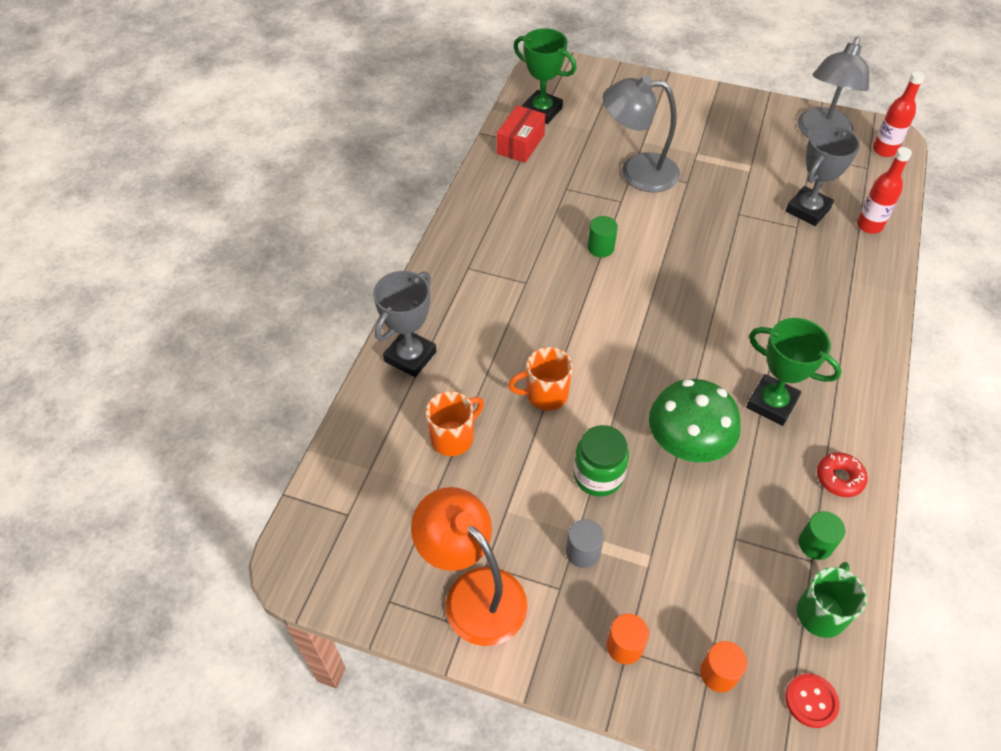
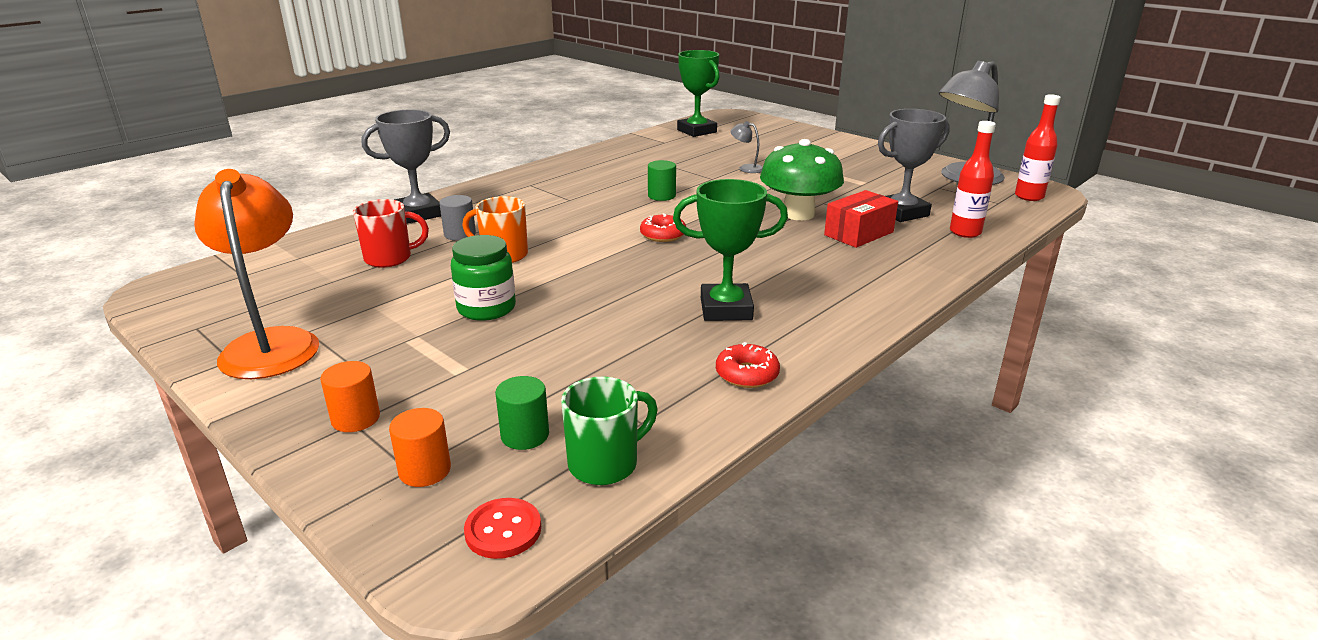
camera: 25 degrees right, 25 degrees down
(453, 437) = (390, 258): orange mug -> red mug
(520, 144) = (657, 141): red box -> red box (858, 233)
(583, 552) = (405, 348): grey cylinder -> grey cylinder (460, 234)
(637, 172) = (746, 168): grey lamp -> grey lamp, size x0.42
(649, 313) = (663, 235): none -> red donut
(687, 444) = (601, 312): green mushroom -> green mushroom (798, 214)
(772, 403) = (726, 309): green trophy -> green trophy turned 60 degrees counterclockwise
(815, 544) = (661, 411): green cylinder -> green cylinder (525, 435)

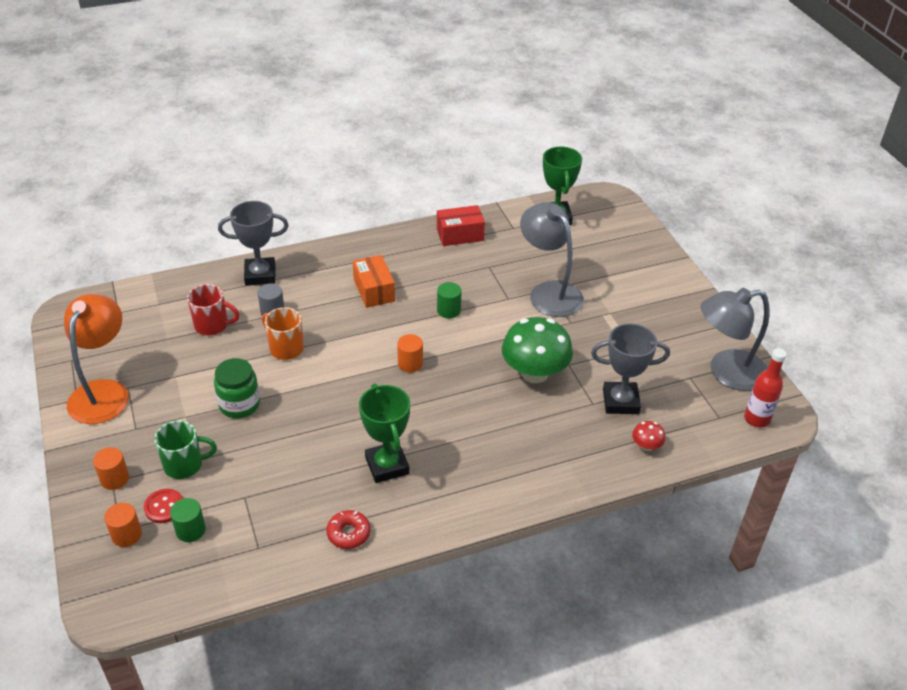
camera: 25 degrees right, 15 degrees up
(503, 530) = (139, 593): red button -> red button (164, 507)
(566, 199) = (374, 290): none -> orange box
(605, 463) = (217, 570): green mug -> green mug (185, 465)
(663, 235) = (410, 363): red donut -> orange cylinder
(726, 309) = (387, 465): green trophy -> green trophy turned 45 degrees clockwise
(746, 168) = (549, 292): grey lamp -> grey lamp, size x2.39
(858, 233) = (558, 416): red box -> red box (460, 235)
(965, 232) = (646, 446): red bottle -> red mushroom

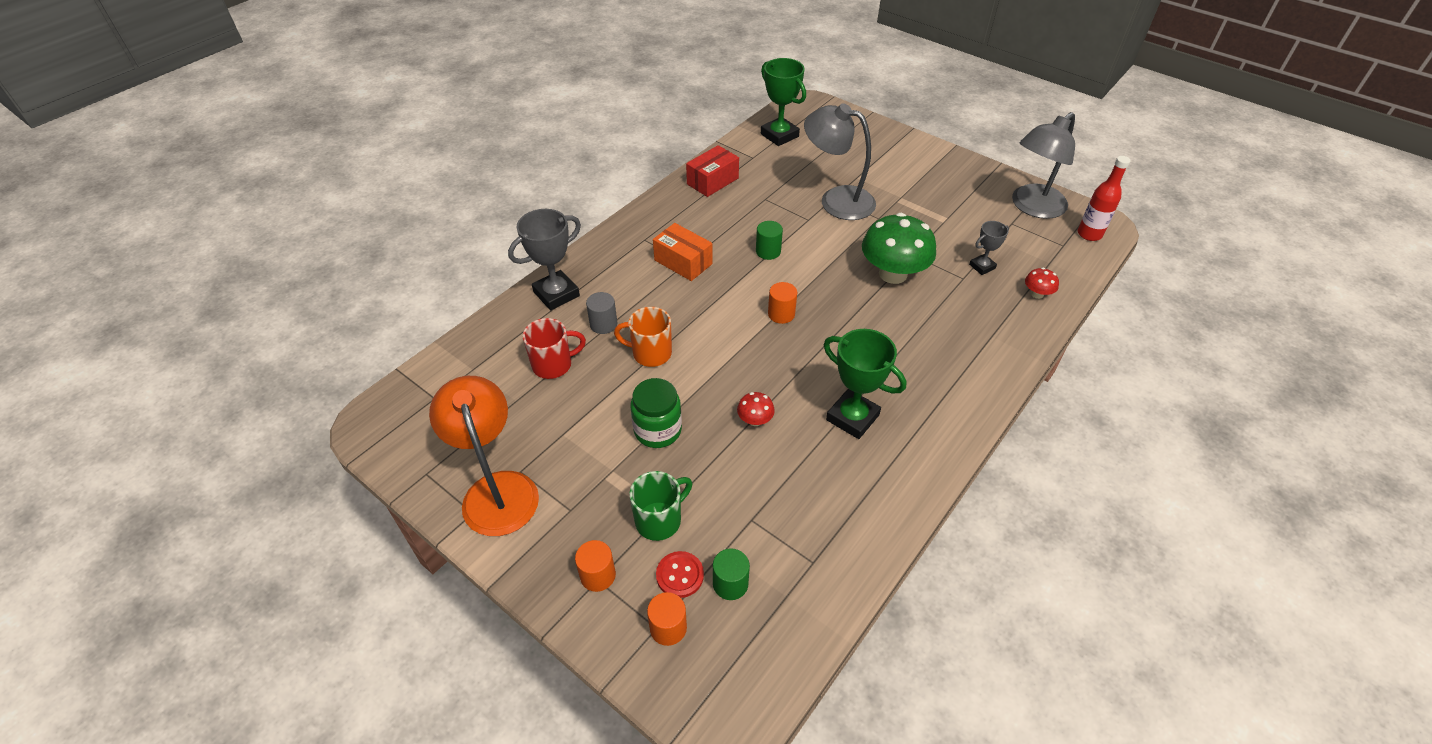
camera: 30 degrees left, 5 degrees up
(313, 431) = (755, 420): none -> red mushroom
(348, 533) = (881, 500): red donut -> none
(620, 401) = (982, 266): grey trophy -> grey trophy, size x0.56

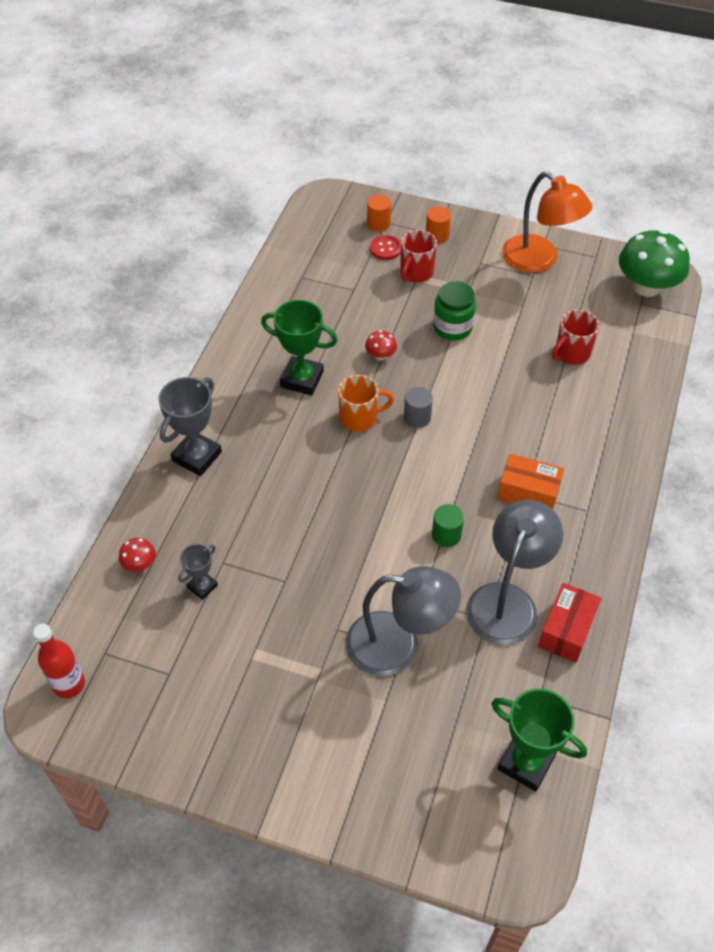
camera: 160 degrees right, 5 degrees up
(556, 294) = (624, 418): grey trophy -> grey trophy (197, 456)
(603, 324) = (557, 401): grey cylinder -> grey cylinder (417, 417)
(650, 353) = (498, 386): orange mug -> orange mug (360, 418)
(659, 520) = (416, 273): green mug -> red mug
(730, 584) = (351, 252): green cylinder -> none
(781, 314) = (399, 460): orange cylinder -> none
(893, 274) = (300, 545): green mushroom -> green mushroom (646, 287)
(1032, 207) = (141, 715): grey lamp -> grey lamp (507, 601)

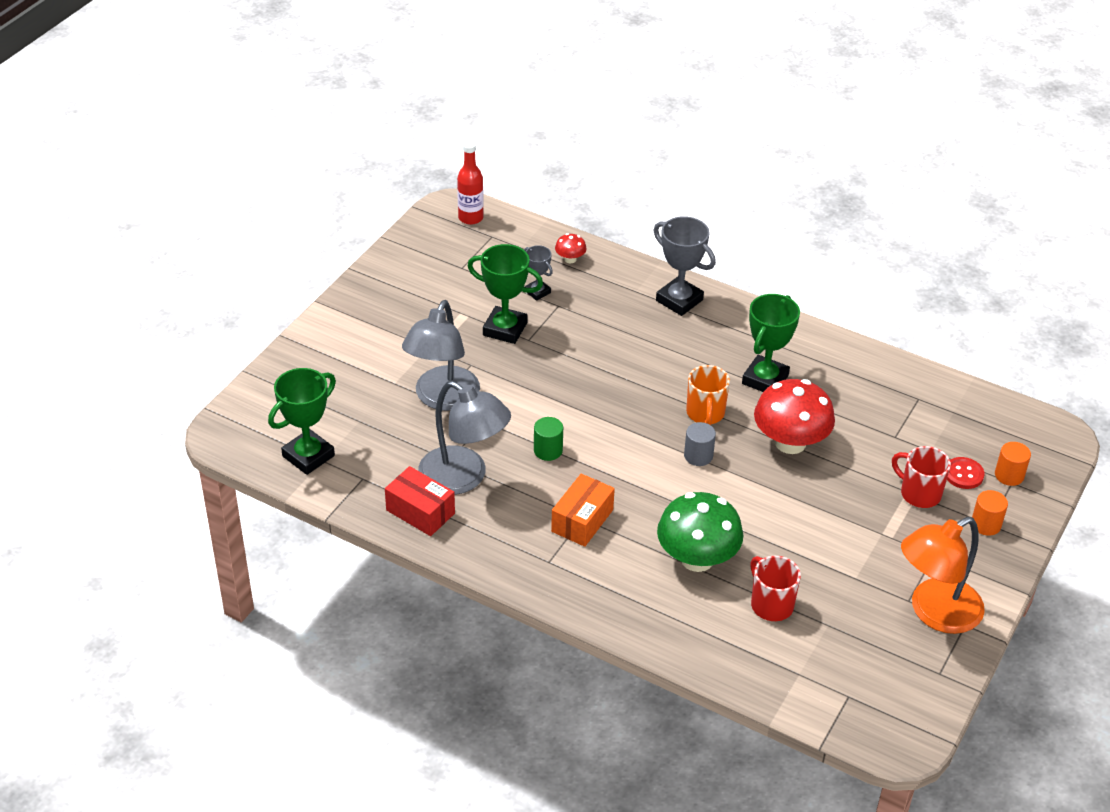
camera: 100 degrees right, 10 degrees down
(272, 607) = (505, 329): none -> green trophy
(380, 355) = (790, 442): red mushroom -> red mushroom, size x2.28
(452, 327) = (826, 508): green jar -> none
(646, 287) = (878, 711): green mushroom -> green mushroom (697, 559)

